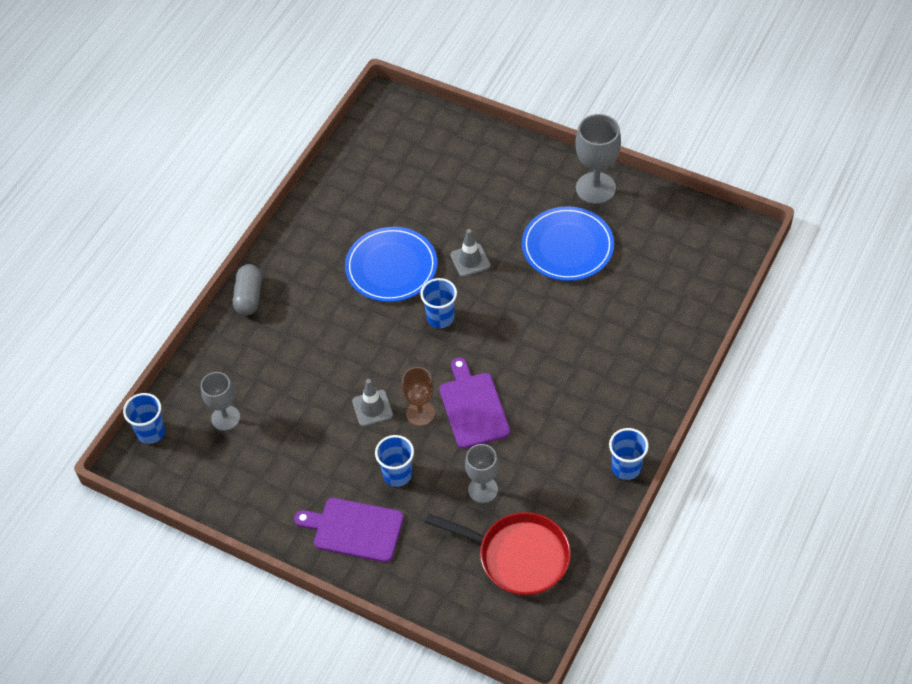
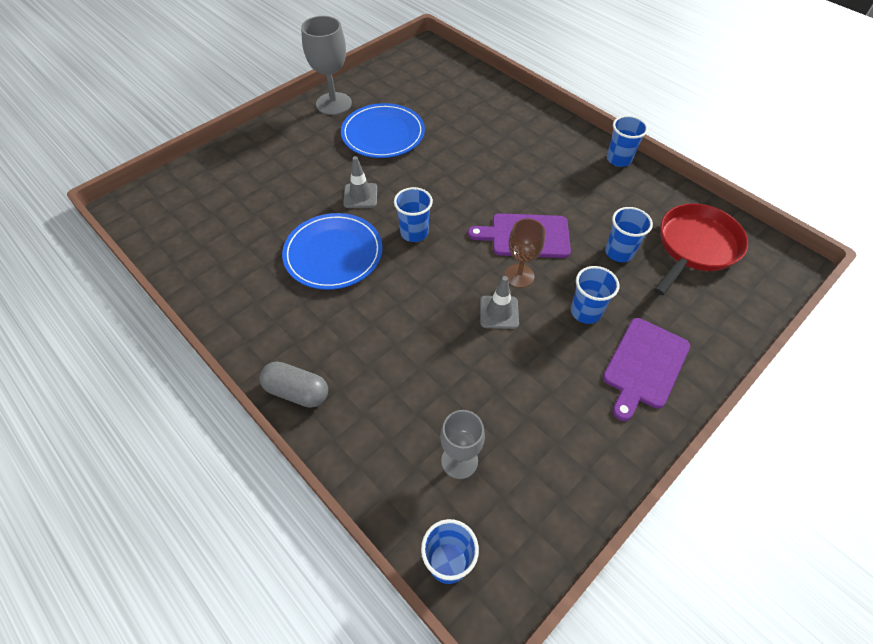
camera: 75 degrees left, 0 degrees up
(483, 489) = (619, 252): grey goblet -> blue cup

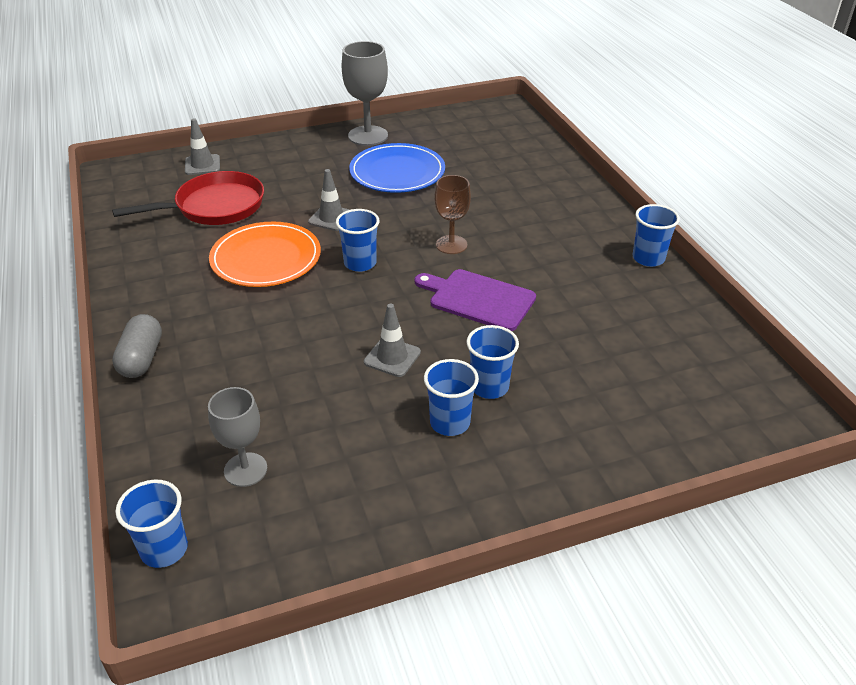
camera: 25 degrees right, 15 degrees down
(207, 175) = (202, 165): none -> grey traffic cone
(297, 391) = (141, 358): grey capsule -> grey capsule turned 45 degrees clockwise
(333, 253) = (266, 258): blue plate -> orange plate
(519, 276) = (441, 332): brown goblet -> brown goblet (451, 245)
(619, 252) = (575, 344): blue cup -> blue cup (450, 423)
(644, 365) = (517, 458): purple cutting board -> none
(695, 247) = (677, 367): red pan -> red pan (214, 207)

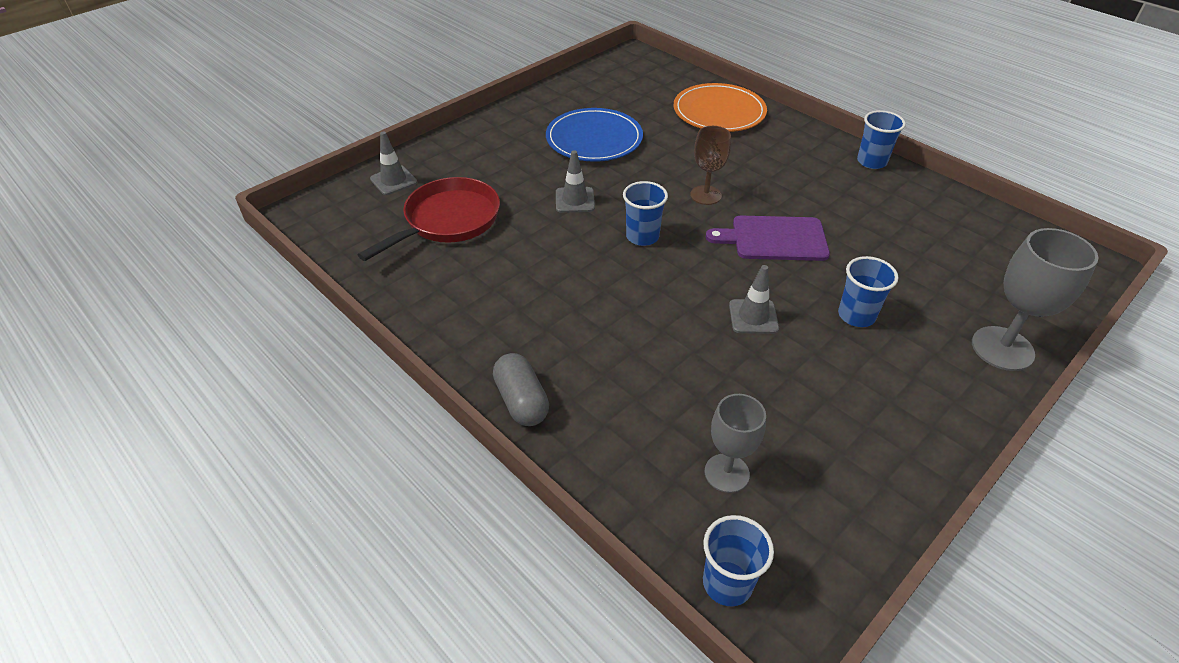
camera: 25 degrees left, 5 degrees up
(266, 258) = (549, 258): orange plate -> orange plate (719, 112)
(368, 136) = (533, 110): grey goblet -> grey goblet (1002, 348)
(450, 423) = (855, 360): blue cup -> none

